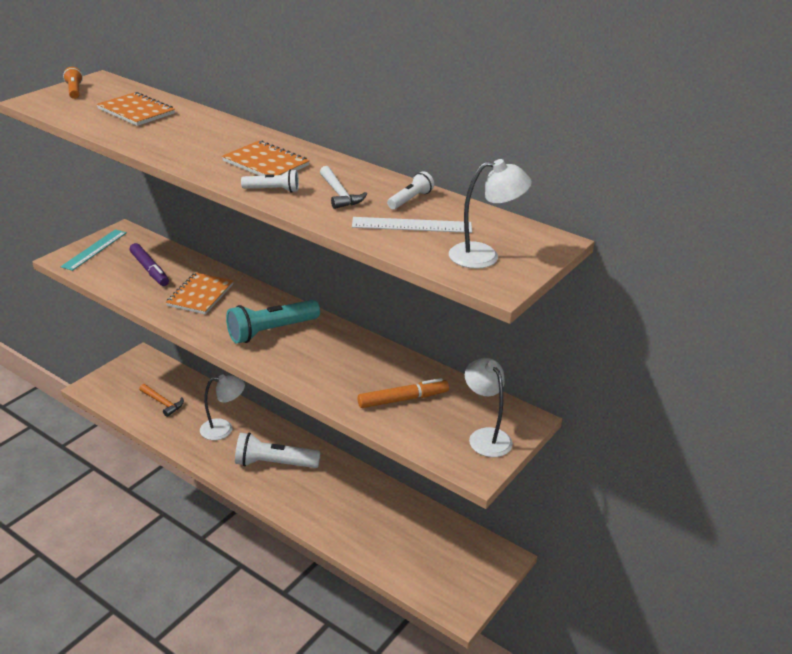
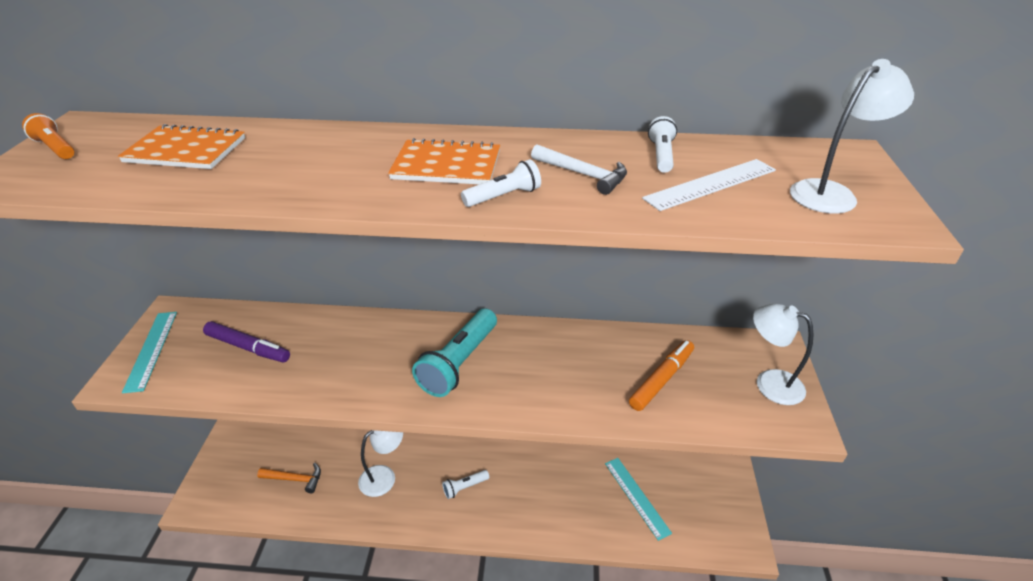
camera: 30 degrees left, 5 degrees up
(200, 295) = (339, 354): orange notebook -> none
(274, 463) = (464, 487): white flashlight -> white flashlight, size x0.51
(402, 534) = (637, 497): none -> turquoise ruler

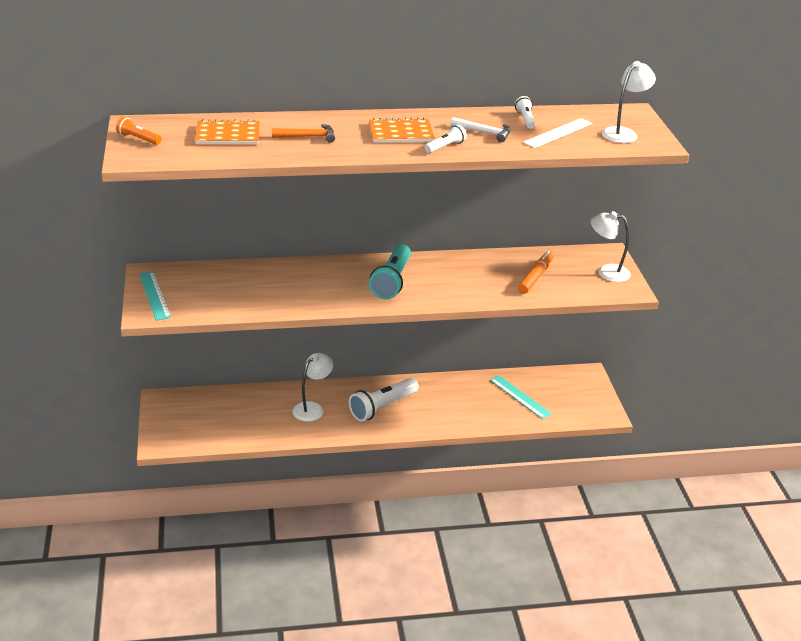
camera: 15 degrees left, 5 degrees down
(248, 348) = (229, 287): purple marker -> none
(295, 479) = (237, 419): orange hammer -> orange hammer (308, 137)
(464, 487) = (382, 407): white flashlight -> white flashlight, size x1.96

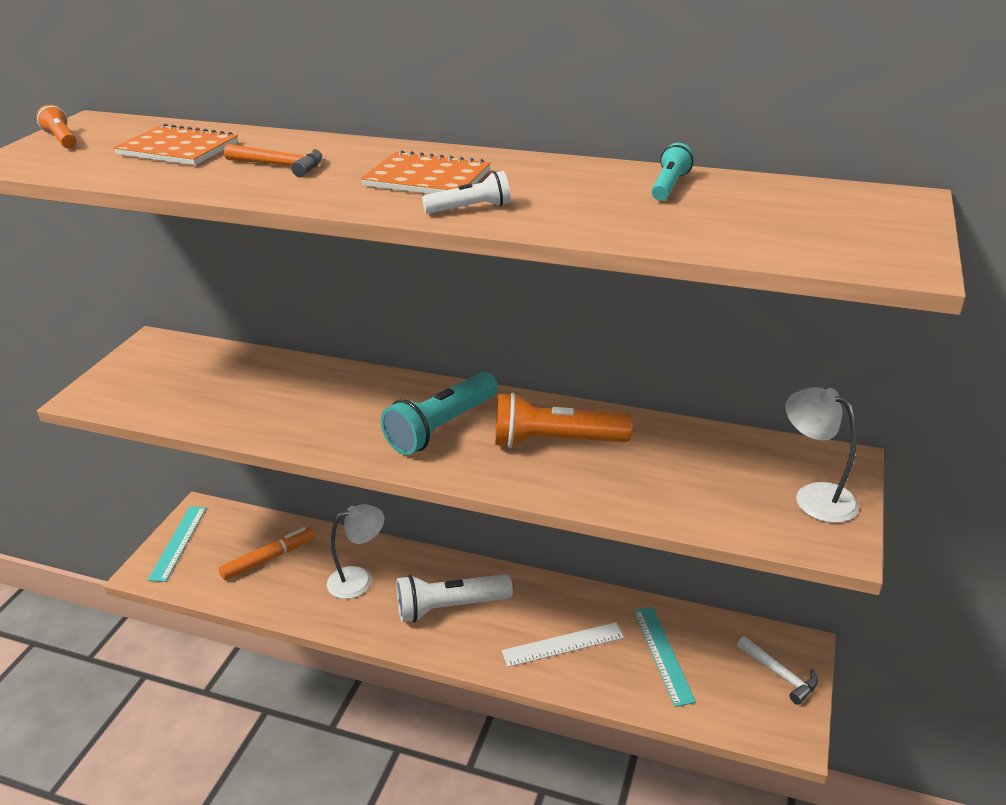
camera: 30 degrees right, 0 degrees up
(154, 295) = (123, 374): turquoise ruler -> turquoise ruler (178, 543)
(461, 275) = (555, 441): none -> orange flashlight
(484, 133) = (568, 196): white hammer -> white hammer (780, 674)
(525, 119) = (669, 186): white flashlight -> turquoise flashlight
(535, 277) = (676, 475): orange marker -> orange marker (268, 559)
(558, 133) = (706, 215): white ruler -> white ruler (563, 644)
(623, 133) = (845, 233): white lamp -> none

